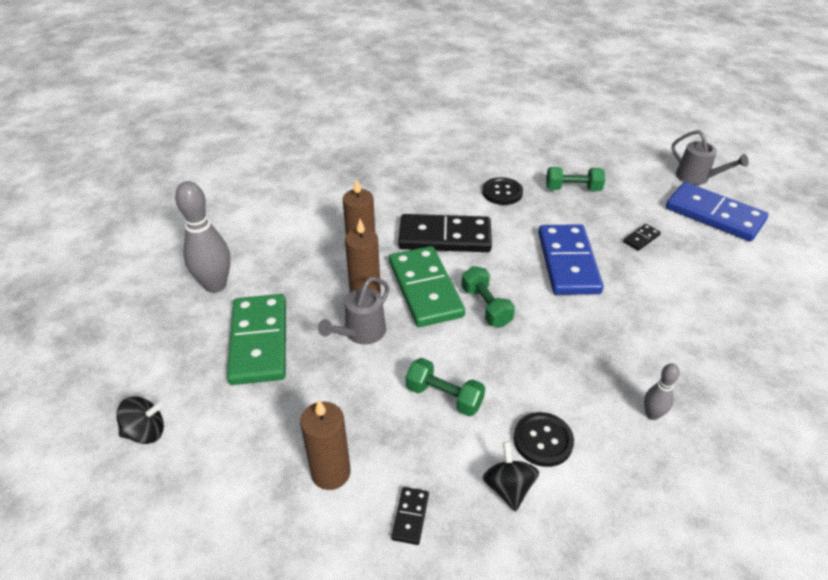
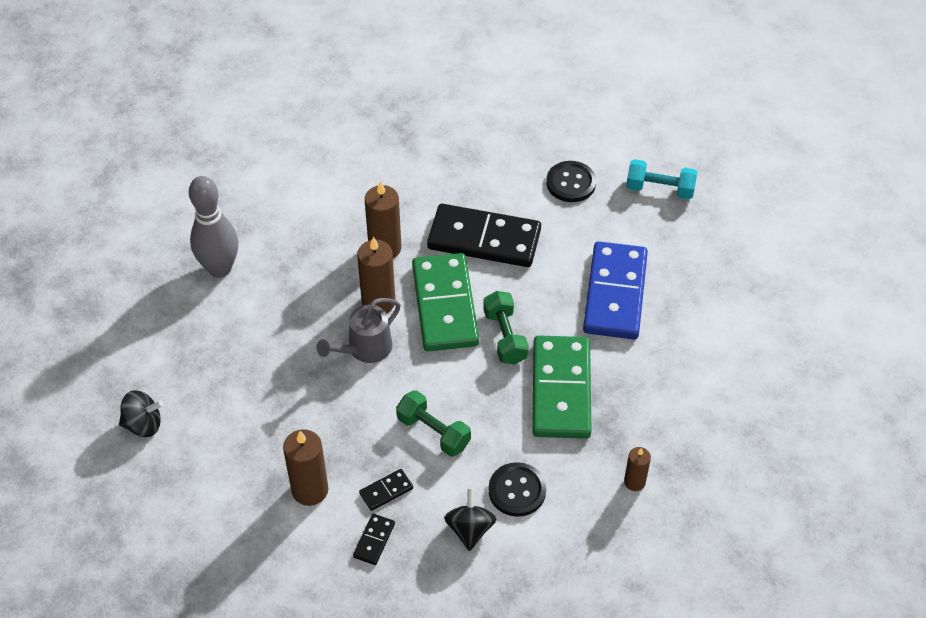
camera: 10 degrees right, 10 degrees up
(259, 341) = (259, 343): green domino -> green domino (561, 390)
(573, 189) = (660, 189): green dumbbell -> turquoise dumbbell
(641, 238) = (713, 273): black domino -> black domino (386, 491)
(652, 414) = (634, 482): grey bowling pin -> brown candle
(697, 178) = (824, 192): grey watering can -> none
(714, 215) = (818, 251): blue domino -> none

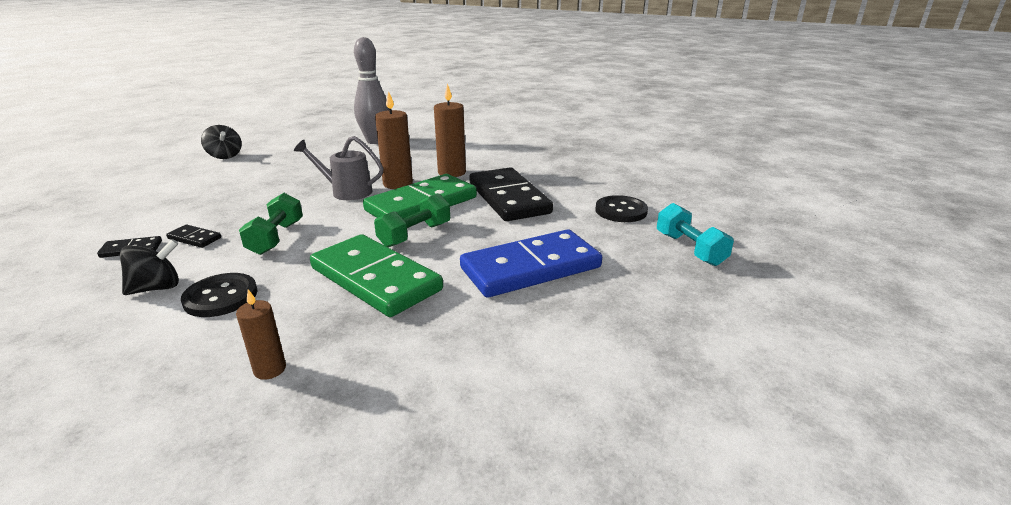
camera: 55 degrees right, 25 degrees down
(310, 490) = (184, 212): brown candle -> none
(561, 390) = (375, 279): green domino -> green domino turned 75 degrees clockwise

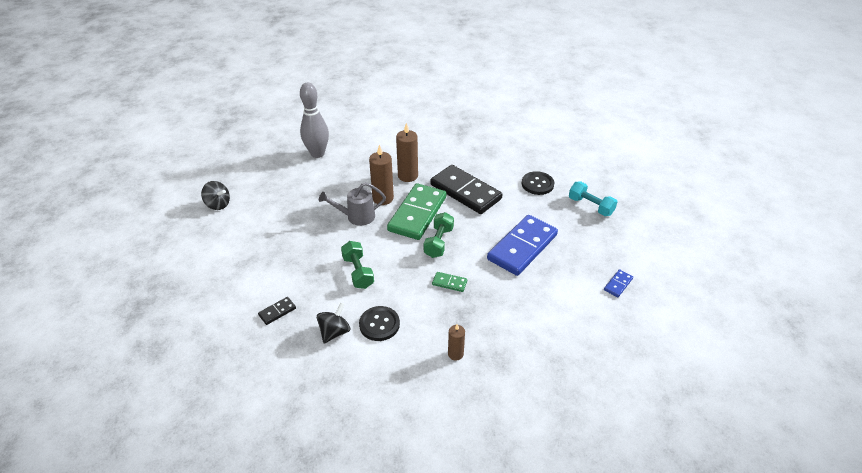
camera: 25 degrees left, 15 degrees up
(194, 238) = (306, 289): black domino -> none
(375, 279) = (449, 283): green domino -> green domino, size x0.41
(663, 360) = (618, 284): none -> blue domino

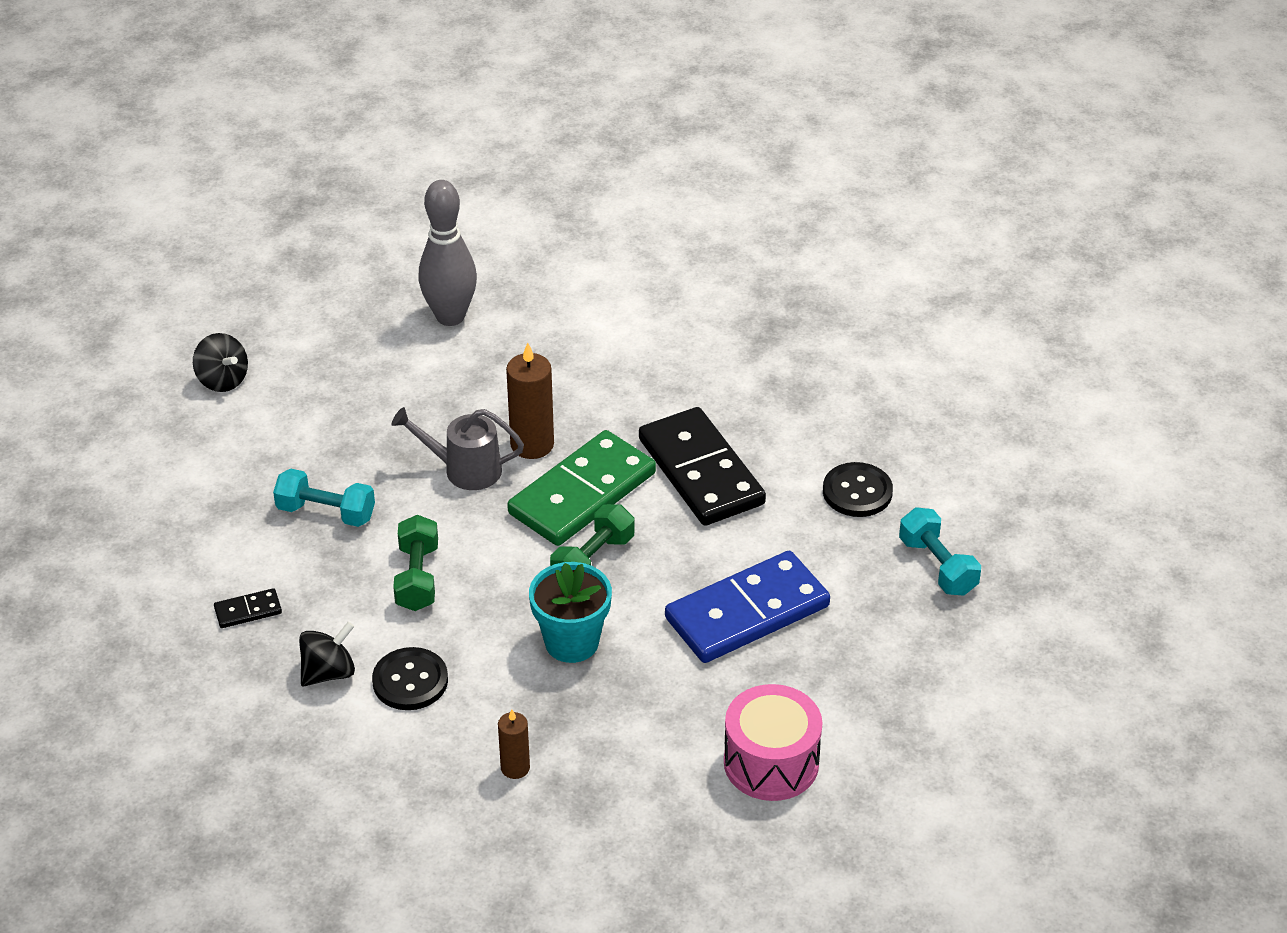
camera: 20 degrees right, 0 degrees up
(297, 253) = (326, 512): none -> turquoise dumbbell
(408, 176) = (604, 409): brown candle -> none
(449, 283) = (571, 642): green domino -> turquoise flower pot
(576, 314) = (771, 762): none -> pink drum
(618, 284) = (887, 732): blue domino -> none

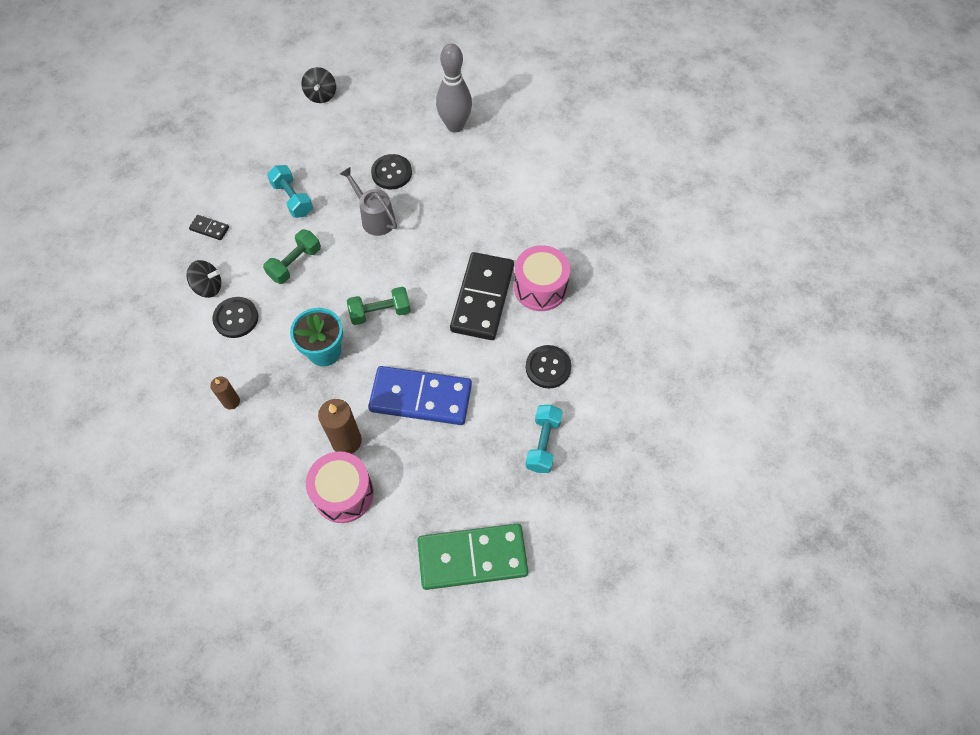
camera: 40 degrees right, 20 degrees up
(428, 411) = (391, 173): none -> black button
(532, 445) = (419, 225): brown candle -> brown candle (346, 441)
(582, 493) = (414, 270): green domino -> green domino (472, 557)
(756, 421) = (540, 288): none -> pink drum

